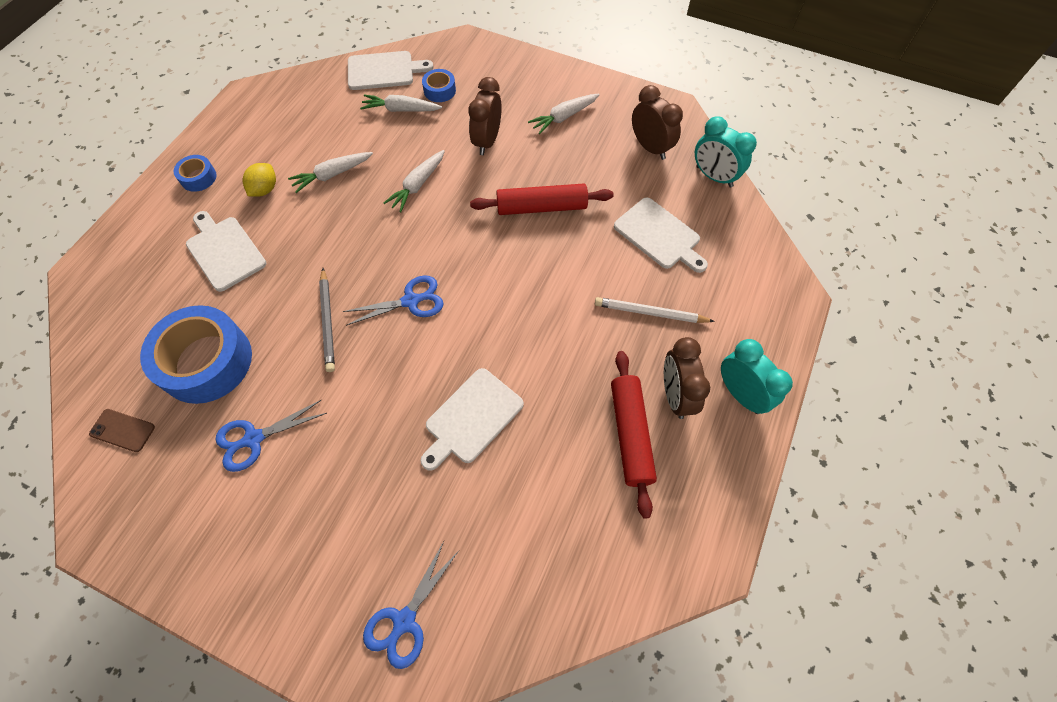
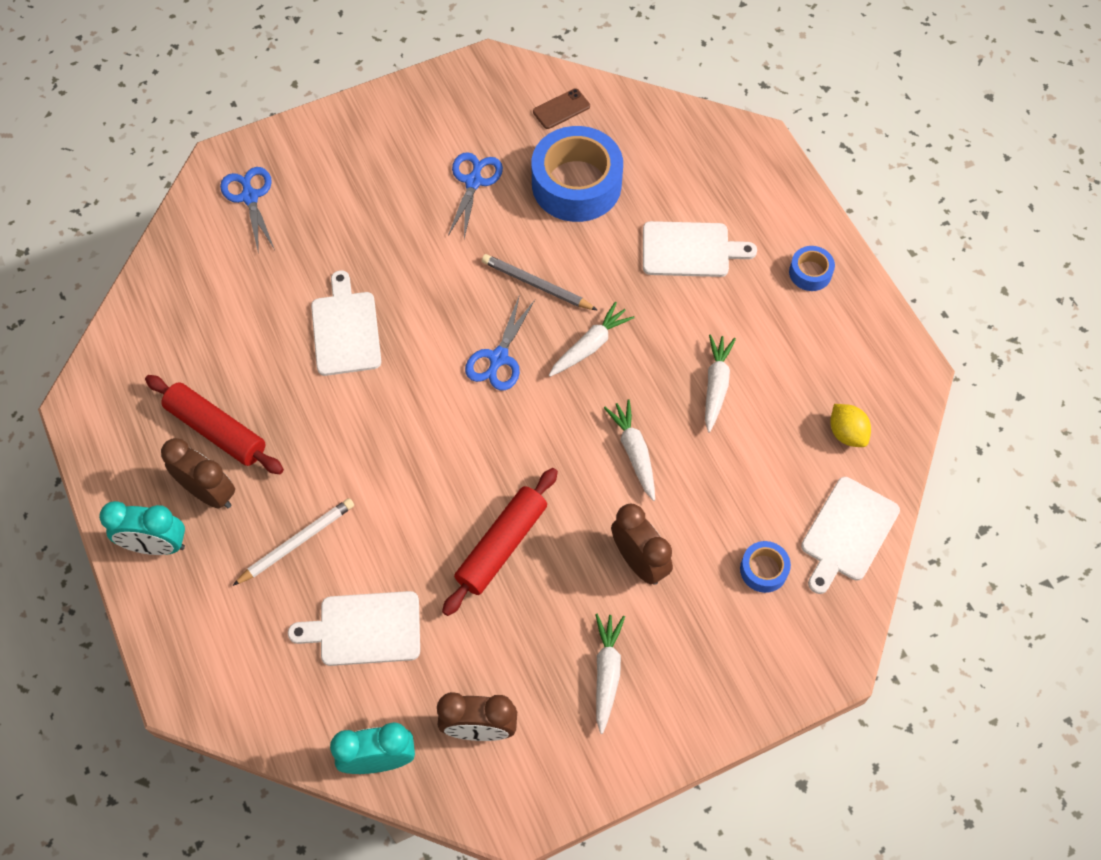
camera: 130 degrees right, 0 degrees up
(265, 189) = (745, 318): yellow lemon -> yellow lemon (846, 433)
(401, 110) = (763, 508): white carrot -> white carrot (590, 346)

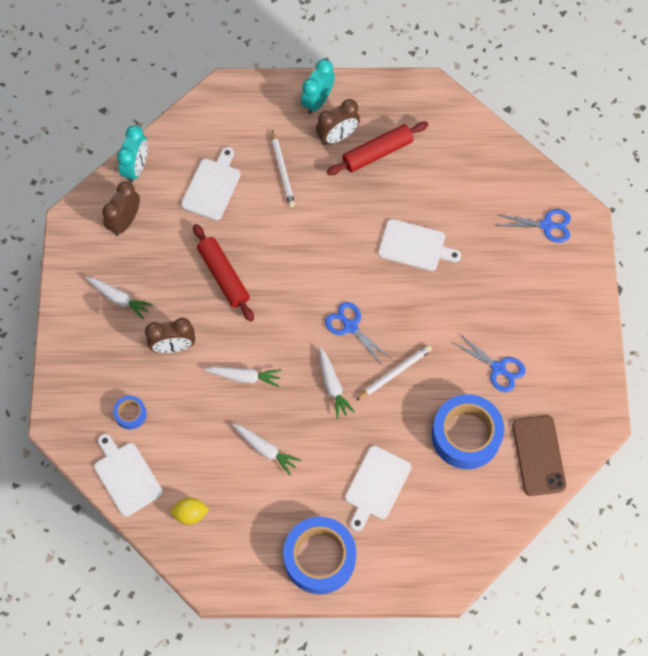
camera: 115 degrees right, 5 degrees up
(536, 285) = (395, 373): grey pencil -> white pencil
(561, 109) = (538, 455): brown phone -> brown phone, size x1.84
(810, 273) = (319, 558): blue tape -> blue tape, size x2.19

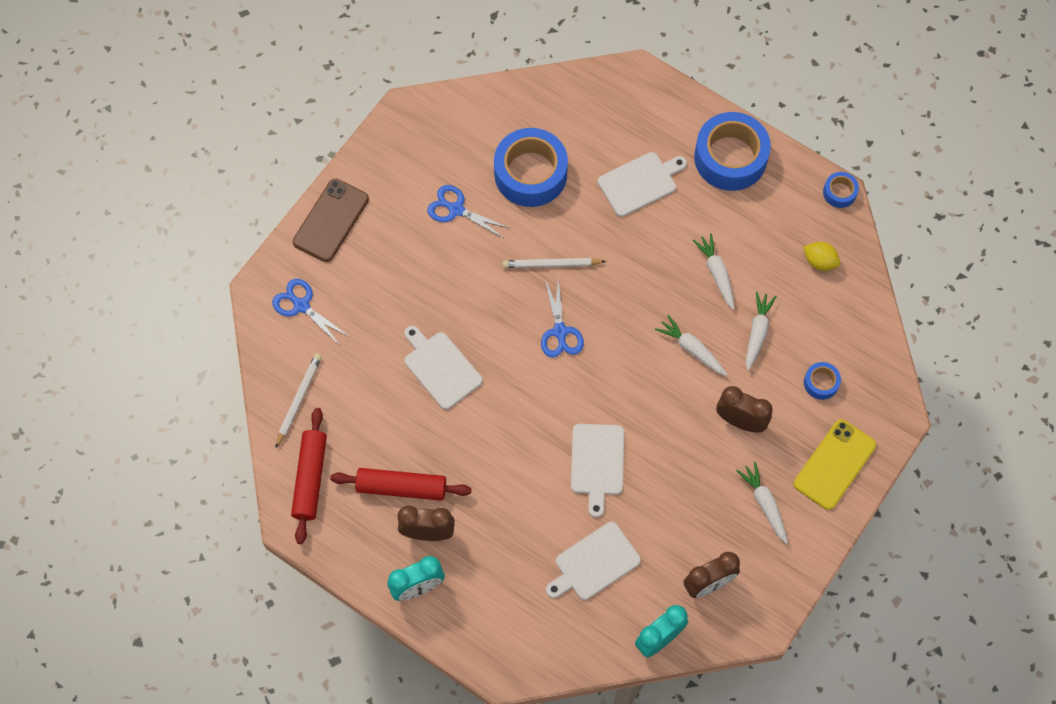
camera: 145 degrees left, 0 degrees up
(84, 359) = (834, 464): none -> yellow phone
(126, 476) = (858, 329): white cutting board -> white cutting board (597, 463)
(210, 587) = (839, 192): none -> blue tape
(223, 276) = (646, 459): red rolling pin -> red rolling pin (310, 478)
(282, 171) = (510, 532): white pencil -> white pencil (298, 399)
(332, 385) = (616, 289): white carrot -> white carrot (757, 332)
(498, 368) = (456, 209): blue scissors -> blue scissors turned 45 degrees counterclockwise
(538, 455) = (482, 120): brown phone -> brown phone (331, 220)

